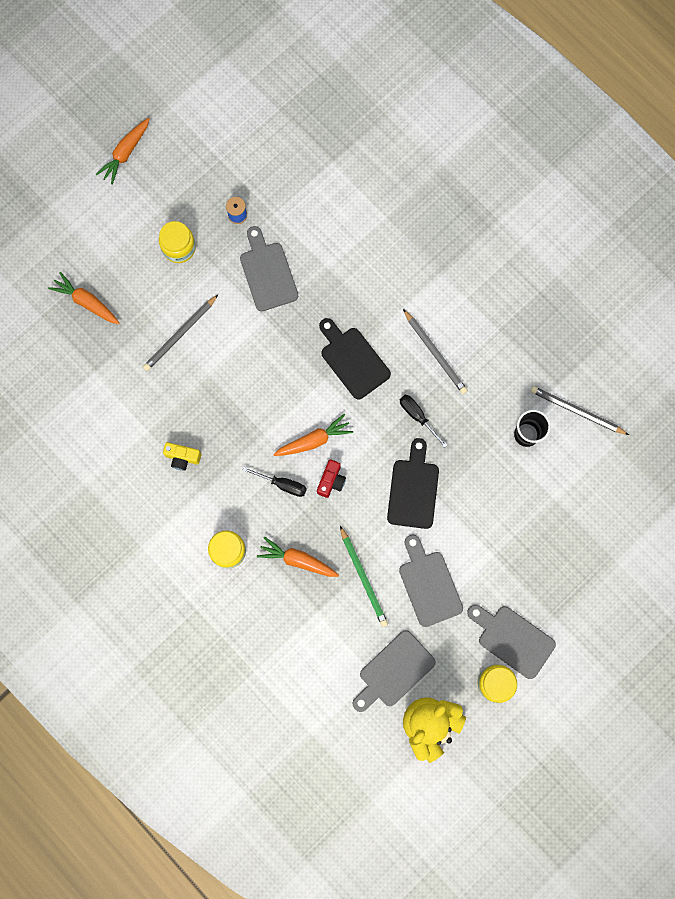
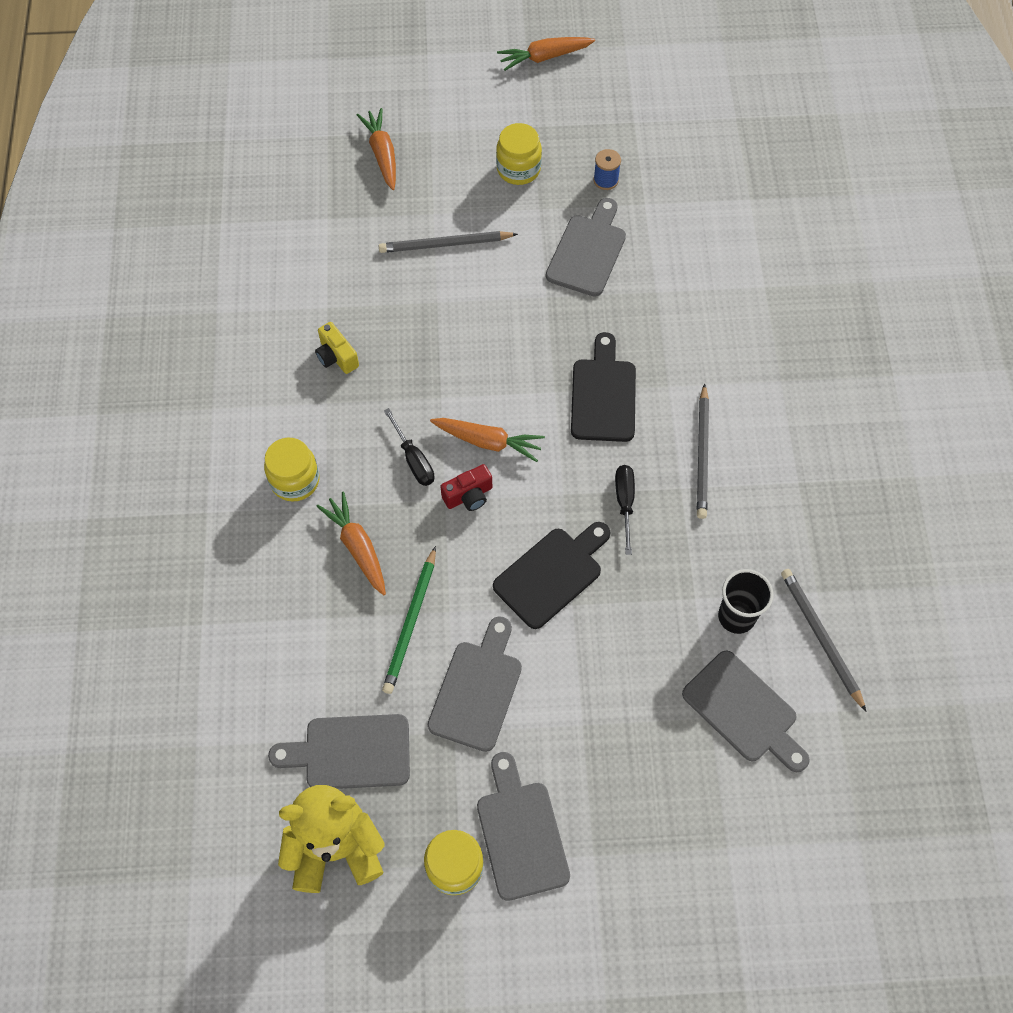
camera: 40 degrees right, 15 degrees down
(569, 483) = (744, 711): none -> grey cutting board

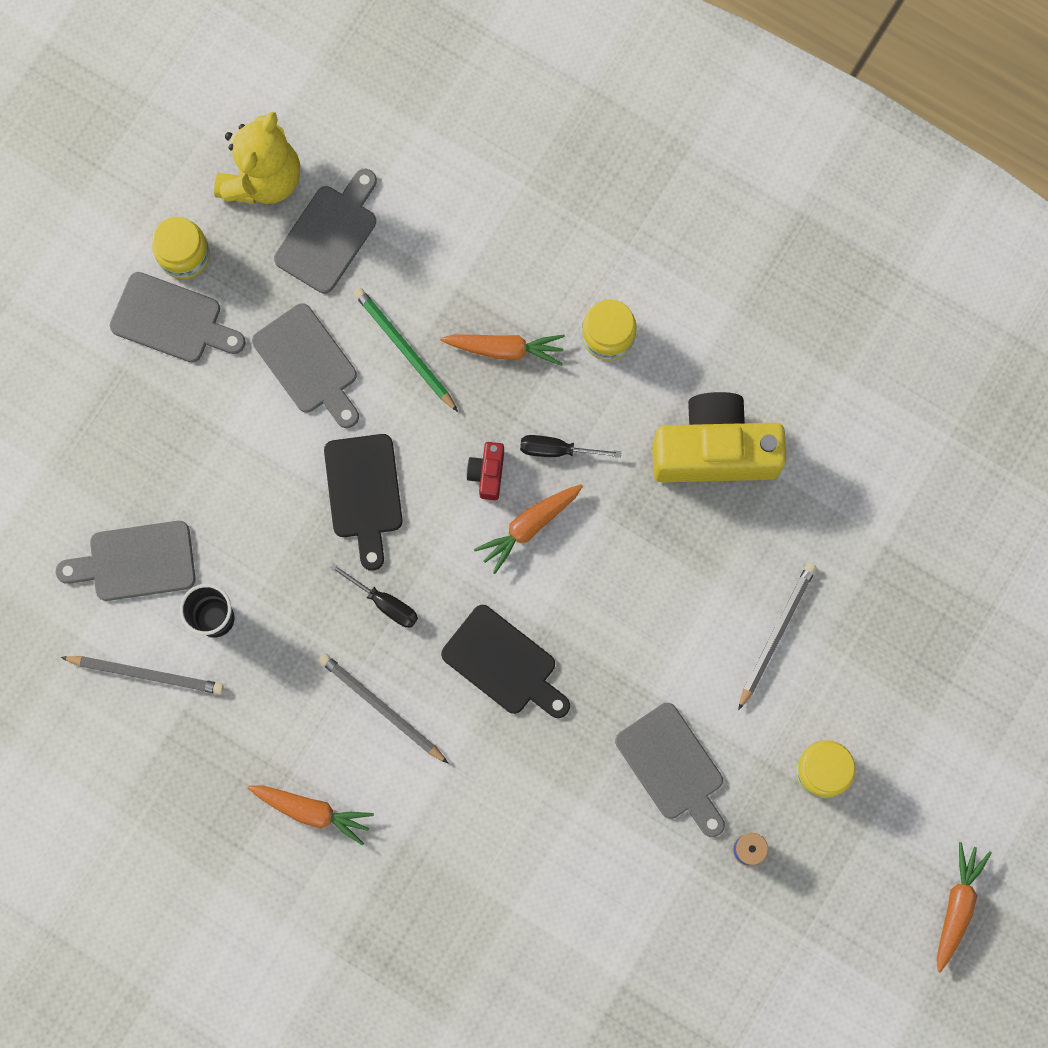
camera: 125 degrees right, 15 degrees up
(336, 357) = (714, 450): yellow camera -> yellow camera, size x2.35
(382, 154) = (934, 646): orange carrot -> orange carrot (312, 811)

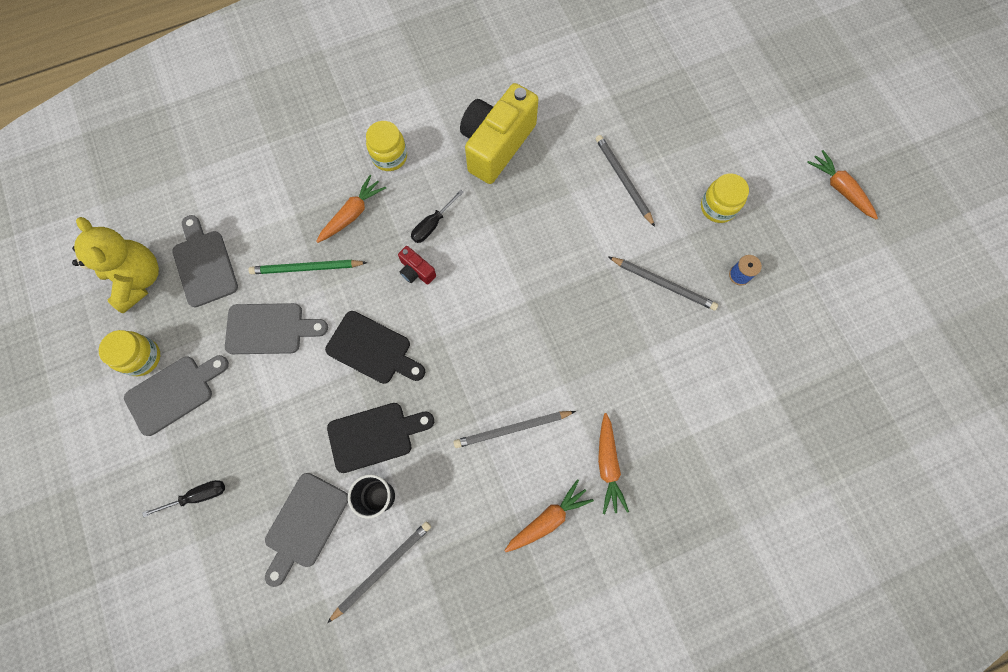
camera: 55 degrees left, 5 degrees down
(384, 603) = (448, 383): black screwdriver -> black screwdriver (197, 496)
(504, 664) = (536, 338): black cutting board -> black cutting board (375, 436)
(529, 526) = (465, 269): orange carrot -> orange carrot (608, 465)
(672, 767) = (663, 284): grey cutting board -> grey pencil

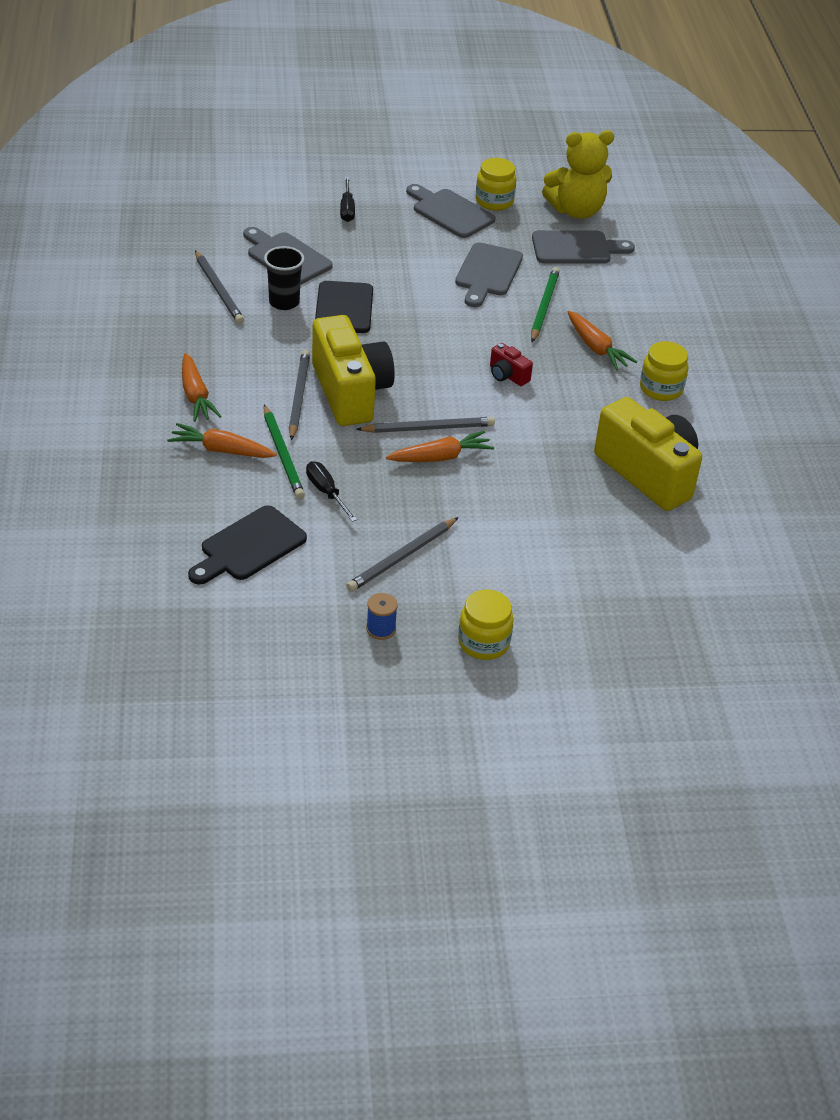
camera: 105 degrees right, 30 degrees down
(174, 393) = (450, 212): grey cutting board -> grey cutting board turned 150 degrees clockwise
(372, 349) = (433, 328): black cutting board -> black cutting board (249, 546)
(416, 271) = (507, 375): red camera -> red camera turned 105 degrees counterclockwise
(432, 225) = (559, 399): black screwdriver -> black screwdriver (326, 492)
(489, 388) = (350, 392): none -> yellow camera
(591, 413) = (283, 455): none -> green pencil
(623, 180) = (557, 567): grey pencil -> grey pencil (428, 428)
(839, 189) = (459, 783): orange carrot -> orange carrot (440, 457)

